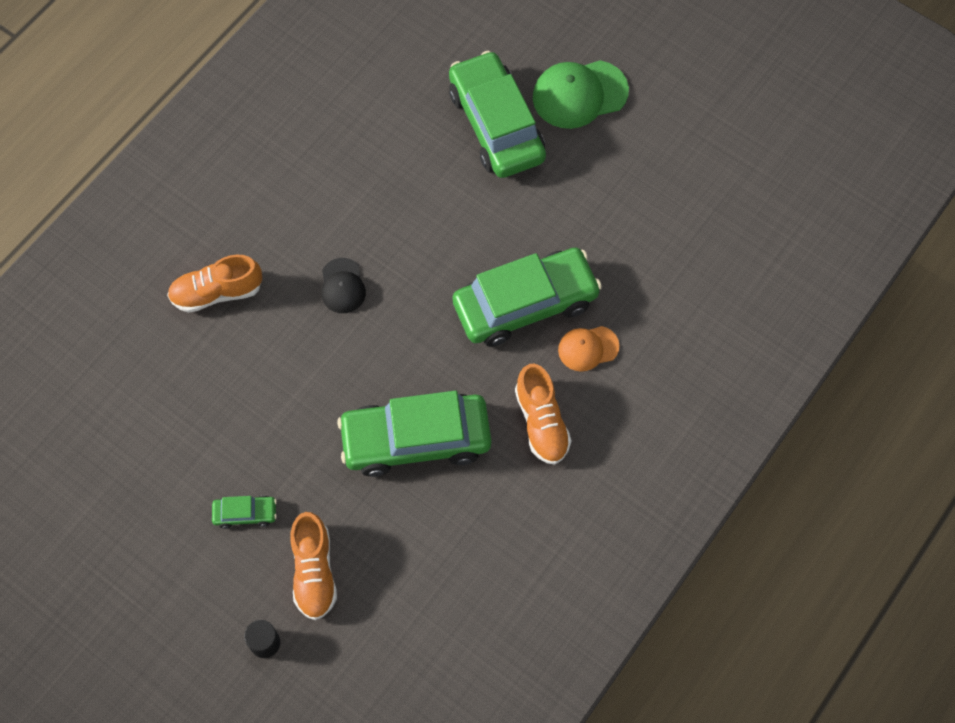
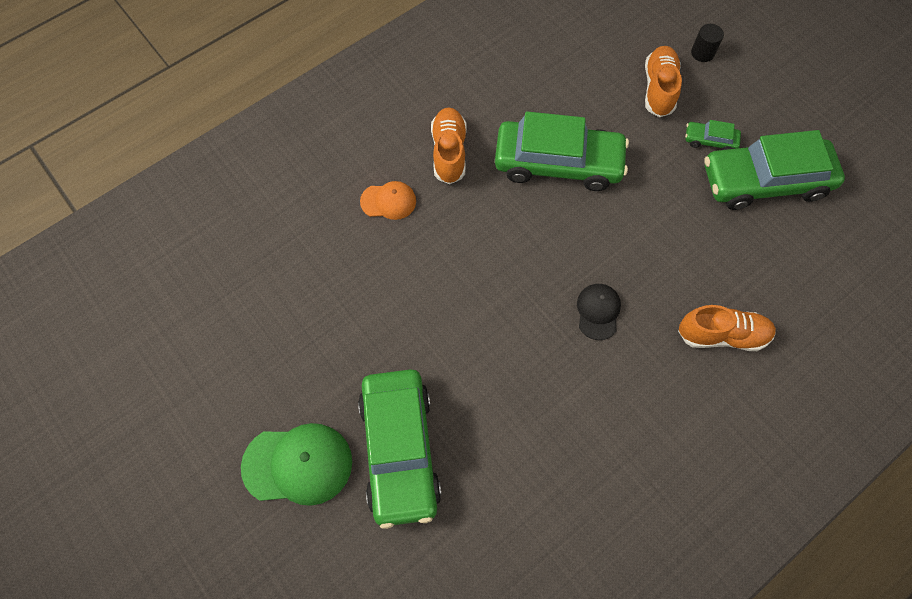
camera: 165 degrees left, 0 degrees up
(525, 304) = (430, 253): green car -> green car (765, 181)

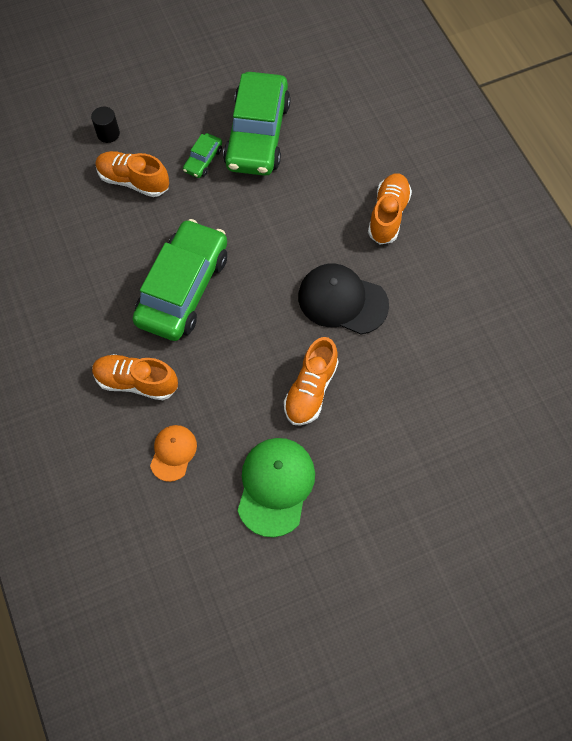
camera: 75 degrees left, 0 degrees up
(298, 464) = (426, 597): green cap -> green cap (275, 486)
(400, 450) = (431, 500): green car -> none
(487, 304) = (310, 389): none -> orange shoe
(598, 311) = (342, 300): black cap -> black cap, size x1.70

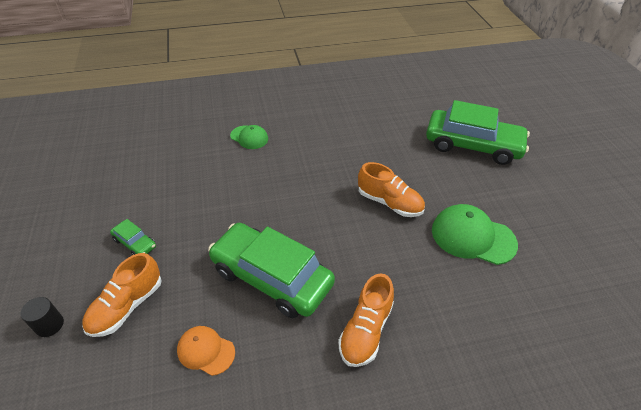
camera: 80 degrees left, 20 degrees down
(173, 453) = (443, 307): orange cap -> orange cap (206, 351)
(257, 134) = (130, 200): green car -> green car (472, 145)
(342, 300) = (315, 173): black cap -> none
(388, 215) = (249, 137): orange shoe -> green cap

